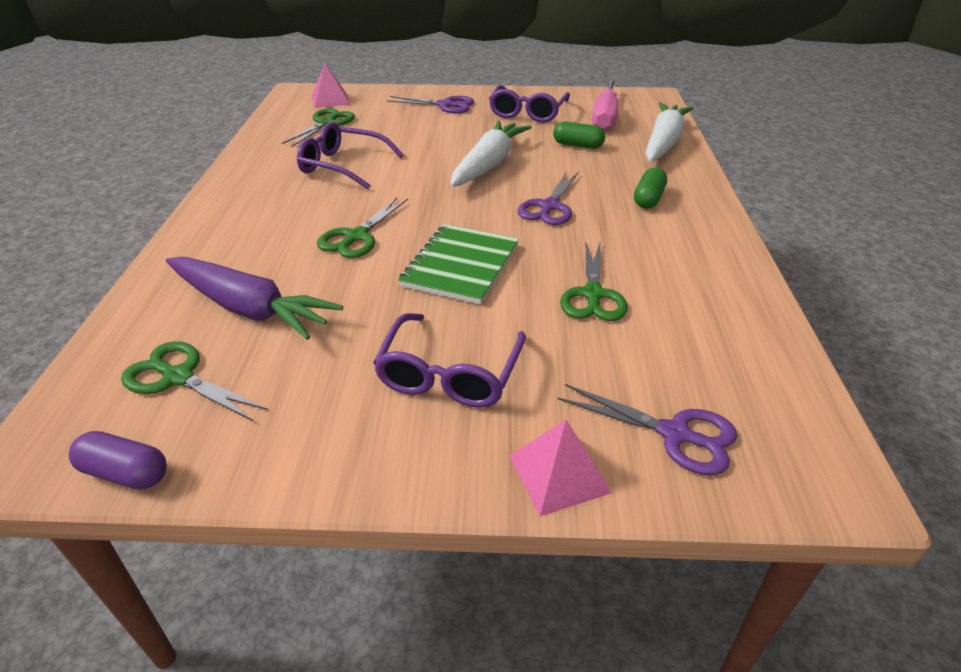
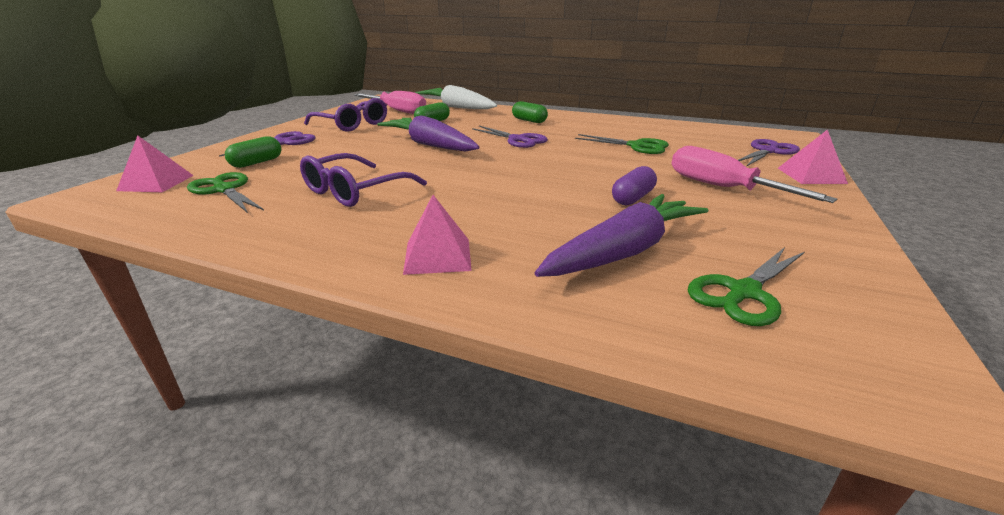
camera: 70 degrees left, 10 degrees down
(125, 473) = (901, 322): purple capsule -> purple capsule (632, 198)
(230, 227) = (438, 255): none -> pink pyramid
(356, 237) = (514, 197): green scissors -> none
(389, 113) = (257, 162): none -> green capsule
(450, 373) = (722, 188): purple glasses -> pink screwdriver
(461, 265) = (585, 170): green notebook -> none
(488, 164) = (430, 145): white carrot -> purple carrot

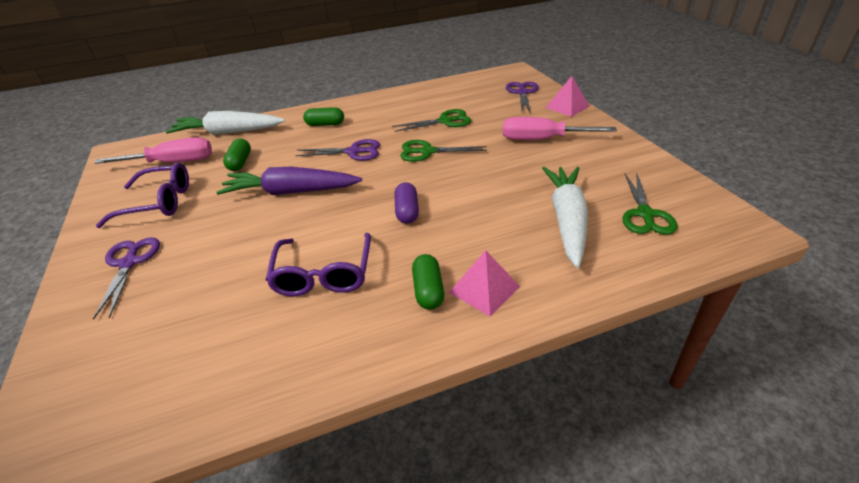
camera: 40 degrees left, 10 degrees up
(156, 183) = (88, 391): pink pyramid -> none
(225, 190) = (194, 347): green scissors -> green scissors (427, 152)
(257, 162) = (155, 301): green capsule -> green capsule (428, 290)
(623, 251) = (566, 220): purple carrot -> white carrot
(632, 198) = (512, 174): purple capsule -> purple capsule (407, 211)

